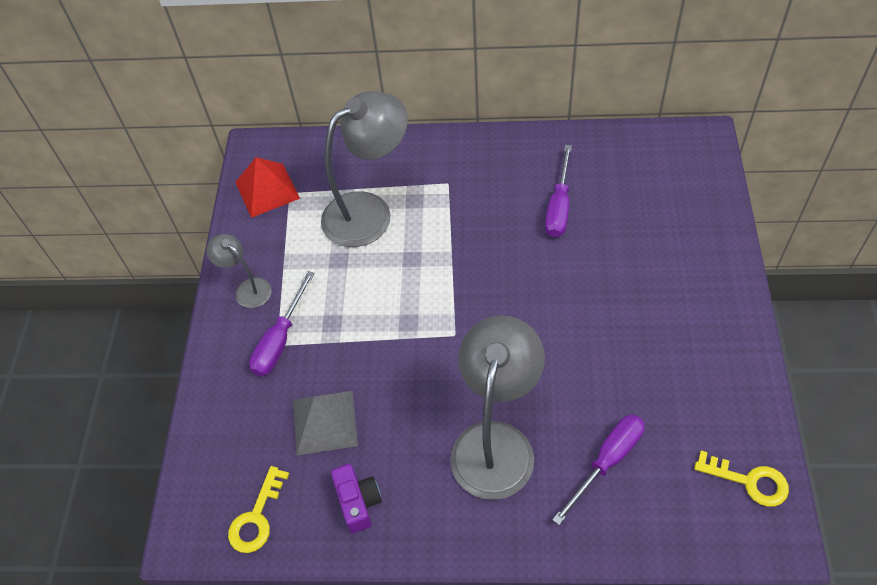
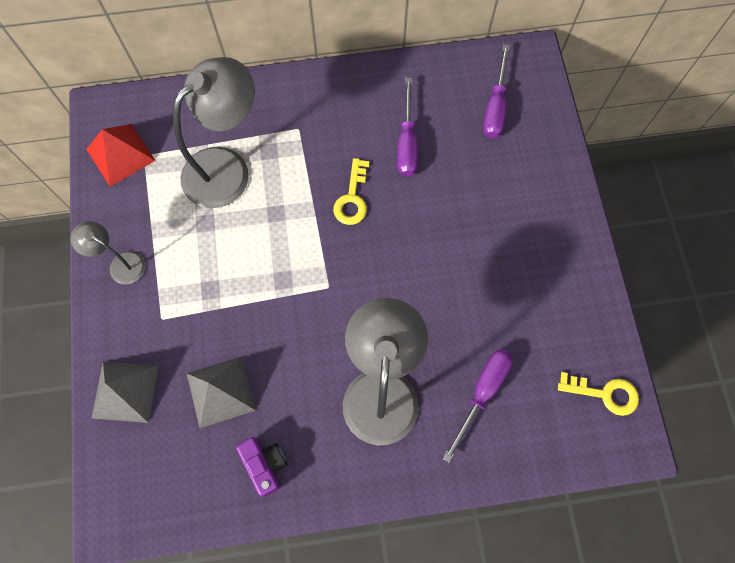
camera: 15 degrees left, 15 degrees up
(227, 409) = (125, 391): none -> grey pyramid
(257, 517) = (173, 494): yellow key -> yellow key (352, 198)
(280, 340) = (163, 314): purple screwdriver -> purple screwdriver (495, 107)

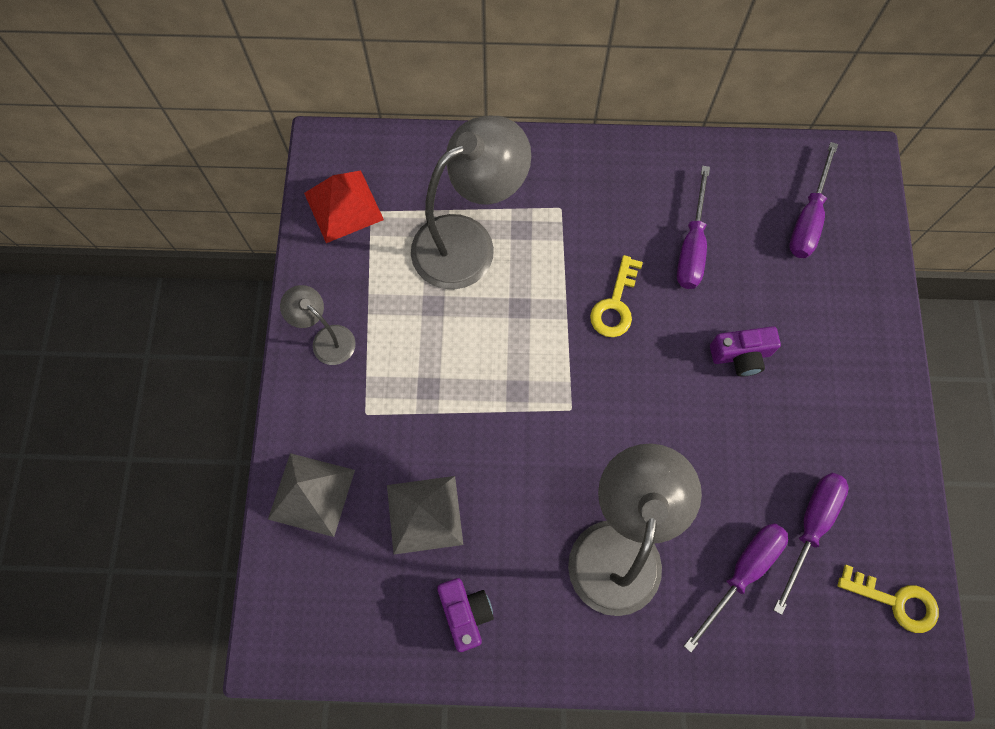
camera: 10 degrees right, 0 degrees up
(457, 222) = (741, 355): none -> purple camera
(530, 347) = (810, 527): none -> purple screwdriver

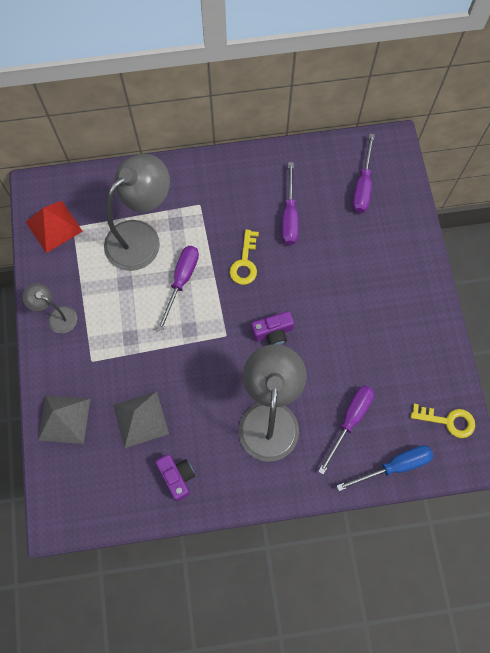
camera: 10 degrees left, 0 degrees up
(741, 355) = (331, 282): purple camera -> purple camera (273, 333)
(802, 658) = (394, 466): none -> blue screwdriver
(810, 527) = (389, 384): purple screwdriver -> purple screwdriver (181, 281)

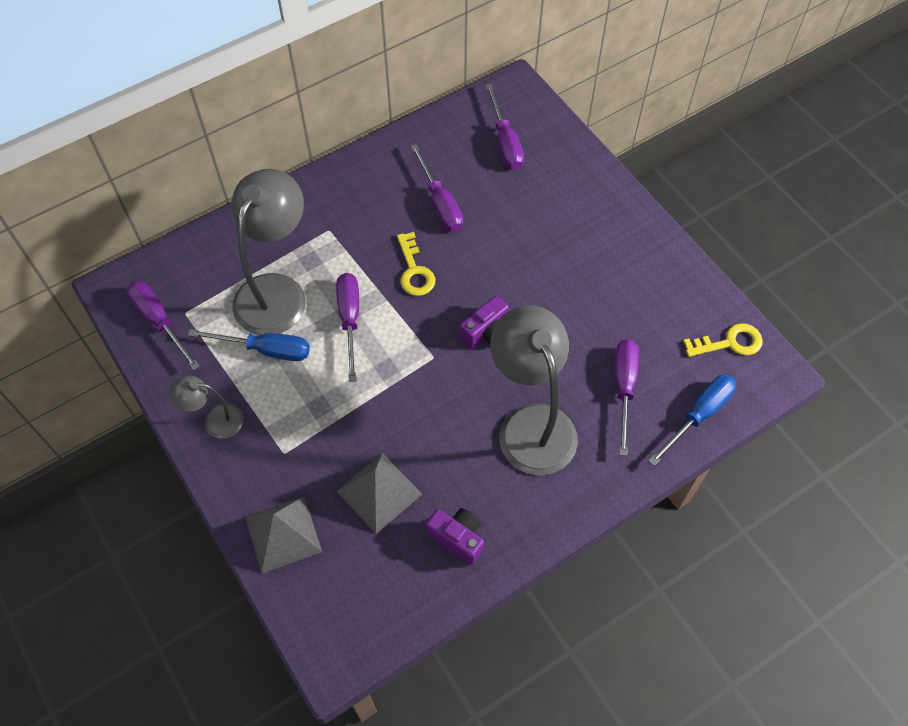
camera: 25 degrees left, 10 degrees down
(53, 226) = (160, 321): red pyramid -> purple screwdriver
(114, 279) = (266, 350): none -> blue screwdriver

